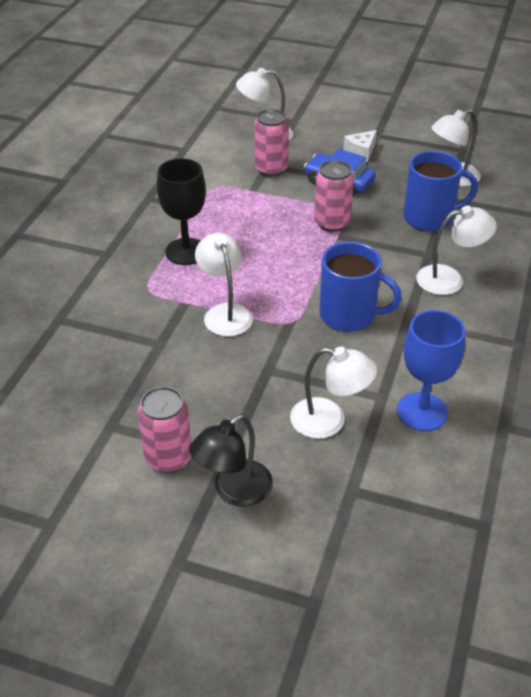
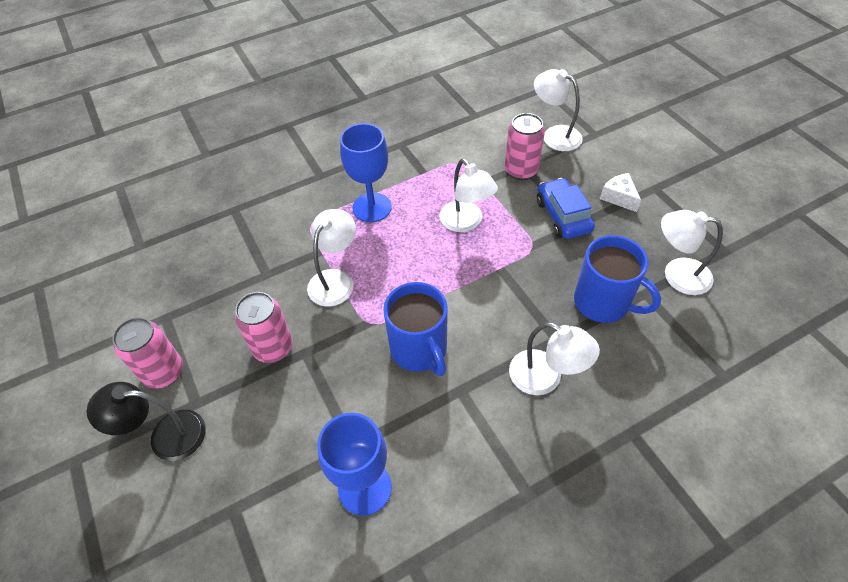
camera: 45 degrees right, 10 degrees up
(186, 251) = (372, 207): black goblet -> blue goblet
(329, 421) = (291, 434): white lamp -> white lamp (466, 223)
(332, 223) = (509, 252): pink can -> pink can (273, 348)
(361, 152) = (619, 197): white cheese -> white cheese turned 60 degrees clockwise

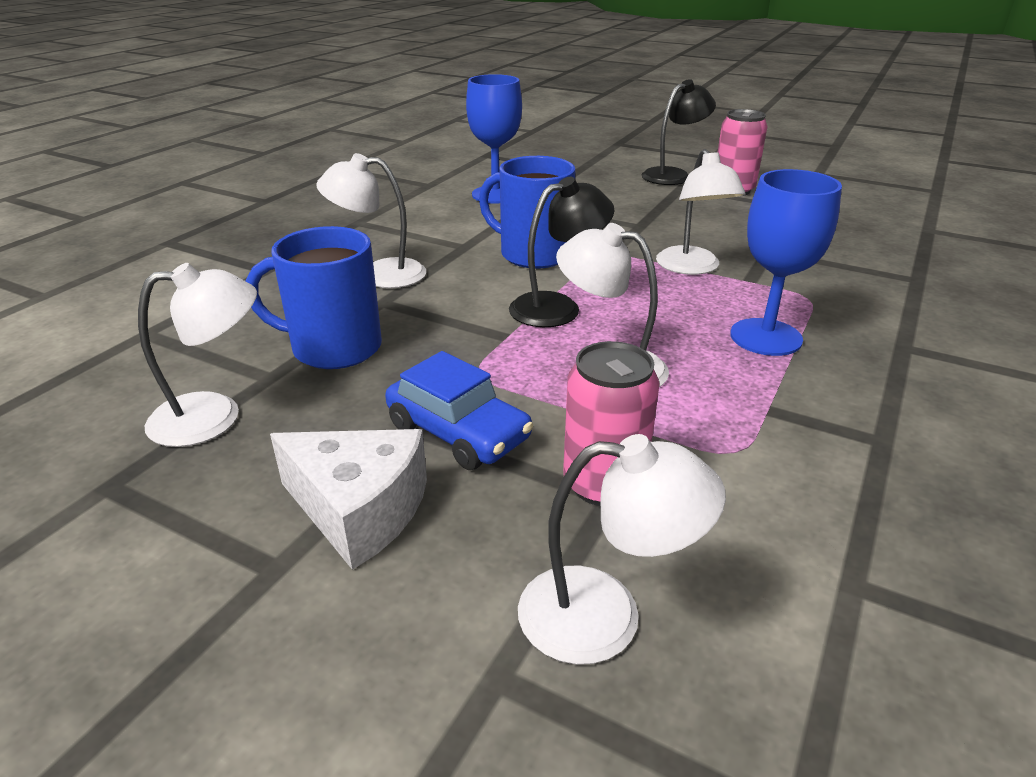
camera: 145 degrees right, 20 degrees down
(273, 348) = (672, 220): pink can -> none
(452, 280) = (557, 307): none -> black lamp
(619, 197) = (359, 510): white cheese -> white cheese, size x1.62

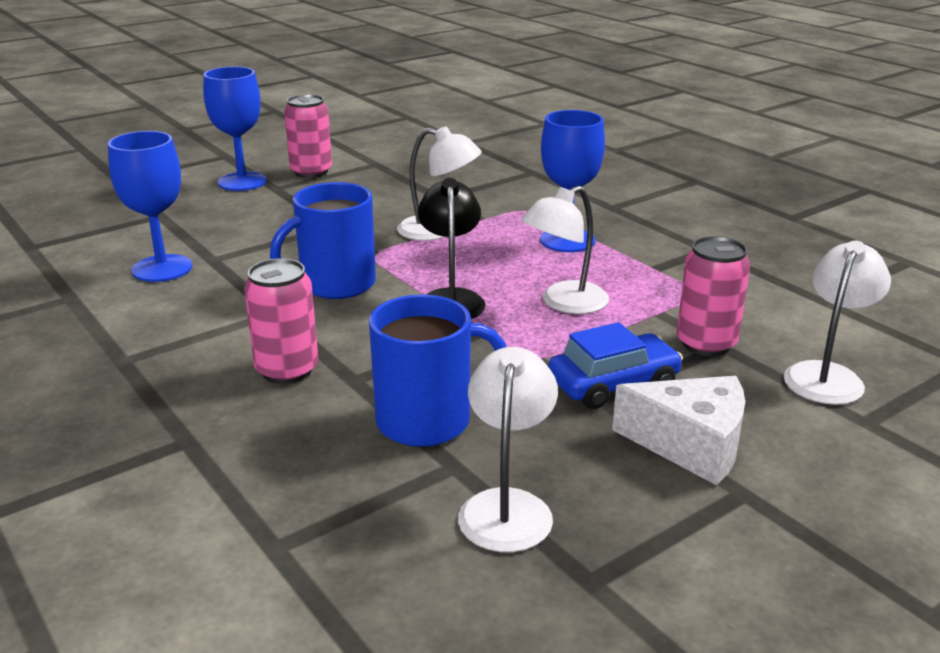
camera: 65 degrees left, 5 degrees down
(333, 348) = (427, 421): blue mug -> blue mug turned 135 degrees counterclockwise
(359, 510) = (691, 445): white cheese -> white cheese turned 60 degrees clockwise
(379, 274) = (287, 370): white lamp -> pink can
(673, 175) = (242, 182): black lamp -> blue goblet

